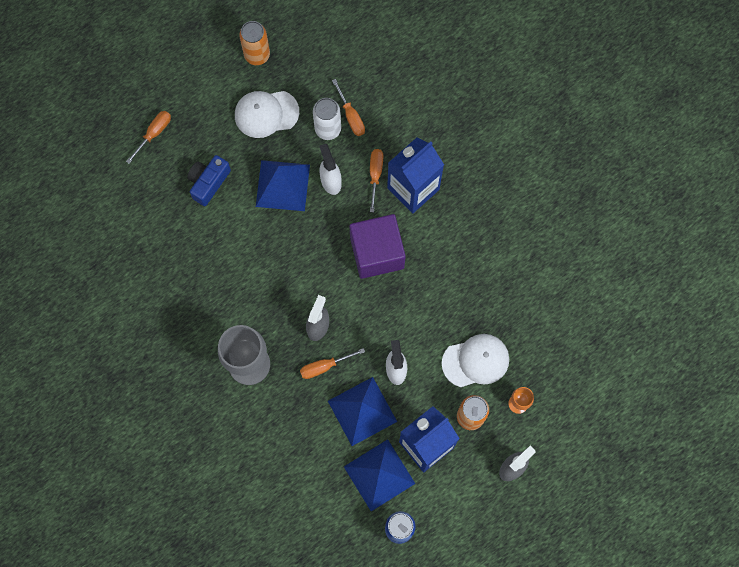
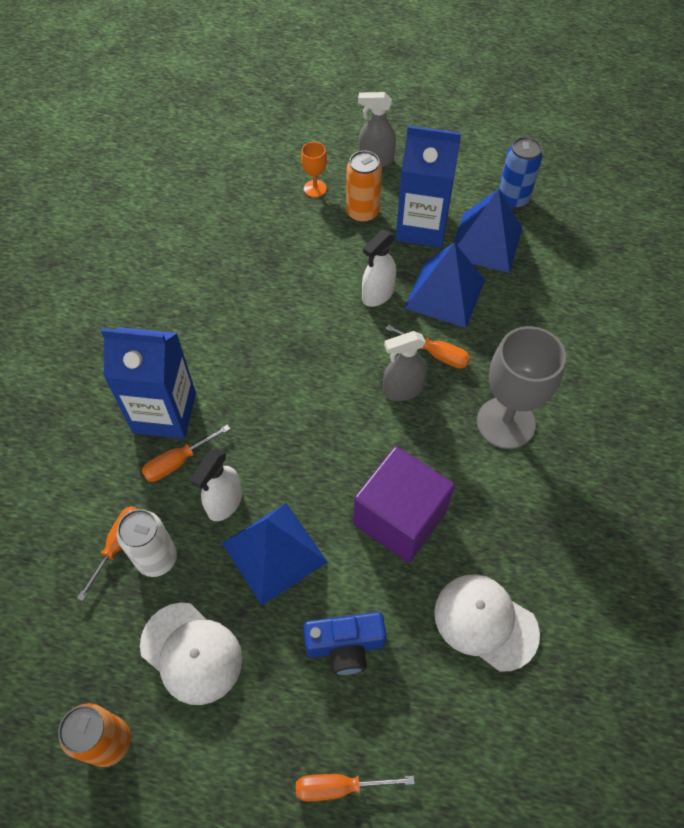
camera: 130 degrees left, 15 degrees down
(377, 253) = (271, 394): purple cube -> purple cube (400, 518)
(475, 361) = (306, 241): white cap -> white cap (485, 622)

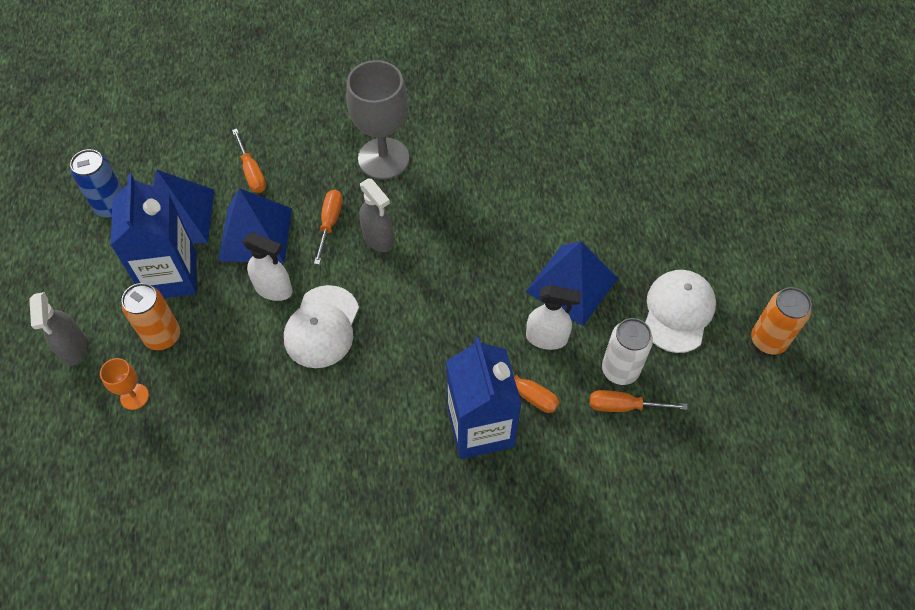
camera: 110 degrees left, 0 degrees up
(339, 786) = (710, 189): orange screwdriver -> orange screwdriver (252, 172)
(345, 646) = (618, 214): blue camera -> none
(400, 518) = (501, 208): purple cube -> none
(485, 622) = (557, 136): white cap -> white cap (322, 327)

